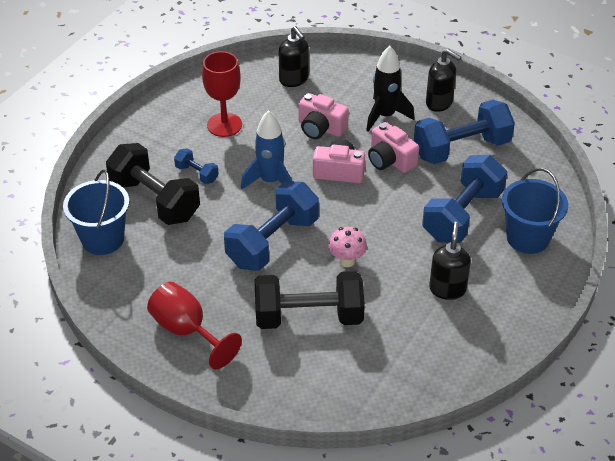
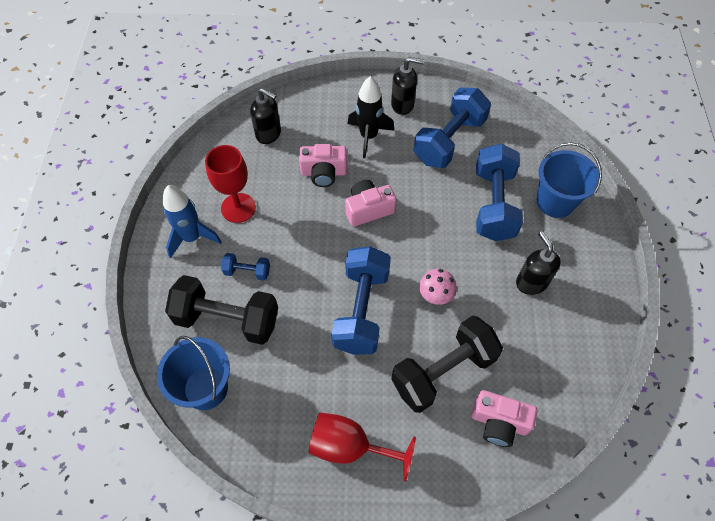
camera: 30 degrees left, 15 degrees up
(270, 181) = (317, 247): blue rocket -> blue rocket (192, 237)
(390, 160) = (401, 178): pink camera -> pink camera (499, 422)

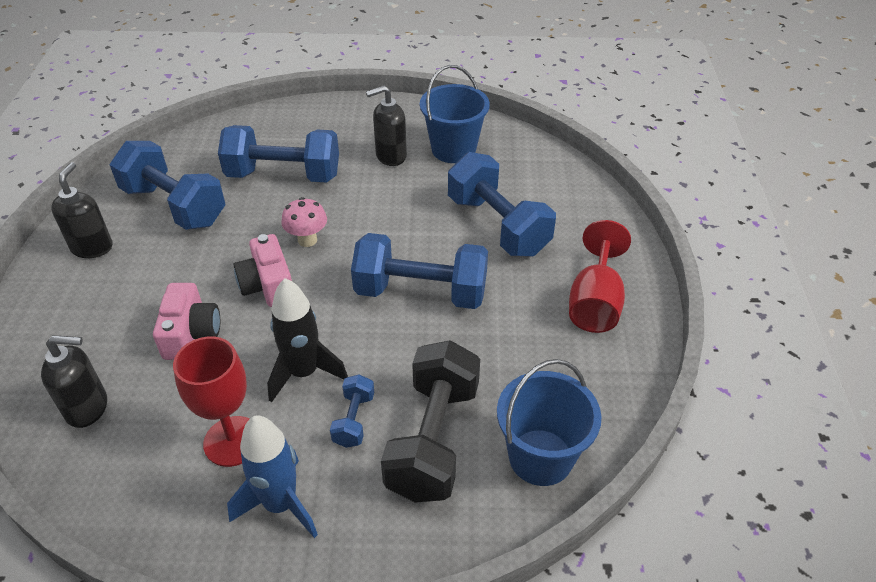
camera: 90 degrees left, 15 degrees down
(269, 134) = (88, 408): black soap dispenser -> black soap dispenser turned 60 degrees clockwise
(368, 136) = (138, 284): black rocket -> black rocket (304, 373)
(435, 296) = (404, 228): pink mushroom -> pink mushroom (307, 240)
(443, 371) = (497, 226): black dumbbell -> blue dumbbell
(499, 422) = (549, 189): pink camera -> none
(555, 201) = (289, 131): blue bucket -> blue bucket (453, 149)

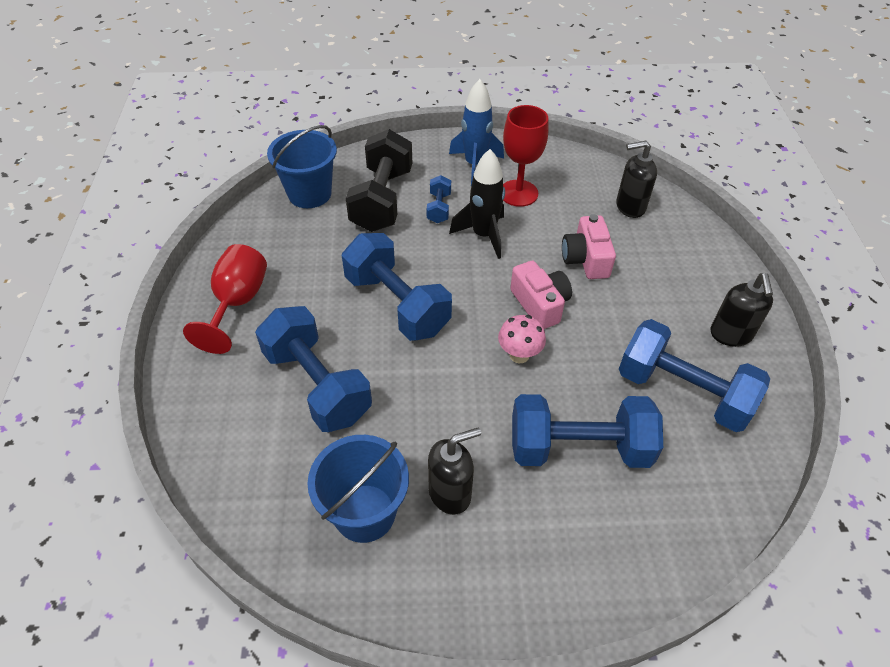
camera: 175 degrees right, 5 degrees up
(421, 292) = (397, 304): blue dumbbell -> blue dumbbell turned 45 degrees clockwise

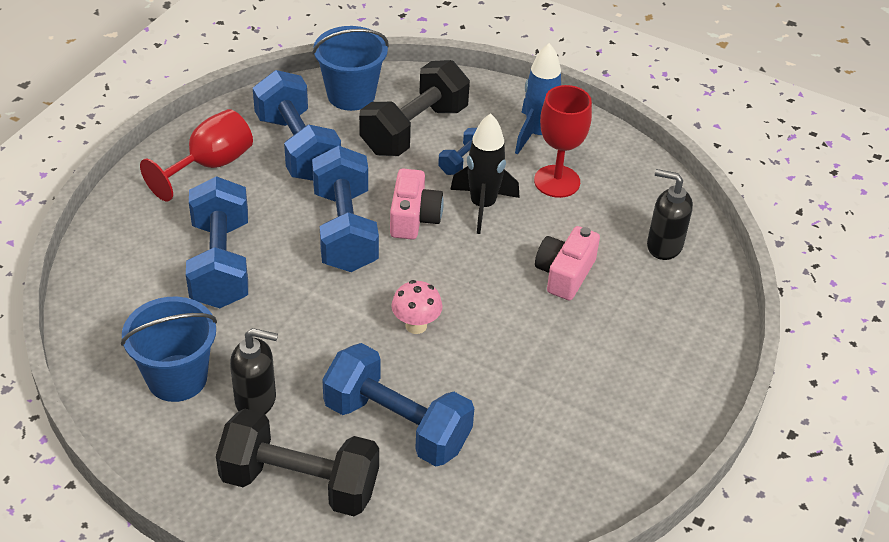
camera: 30 degrees right, 5 degrees down
(540, 304) = (478, 292): pink camera -> pink camera (413, 218)
(550, 548) = (300, 483): none -> black dumbbell
(682, 392) = (540, 432): blue dumbbell -> blue dumbbell (297, 148)
(731, 335) = (644, 410): black soap dispenser -> none

